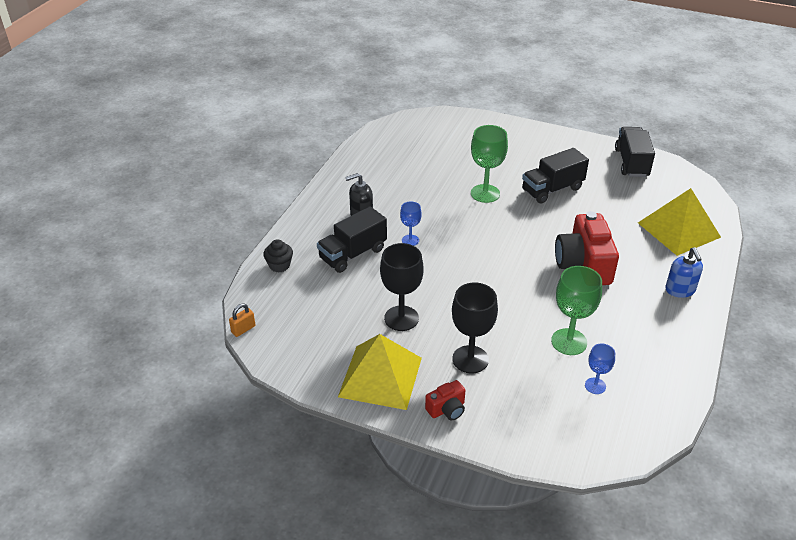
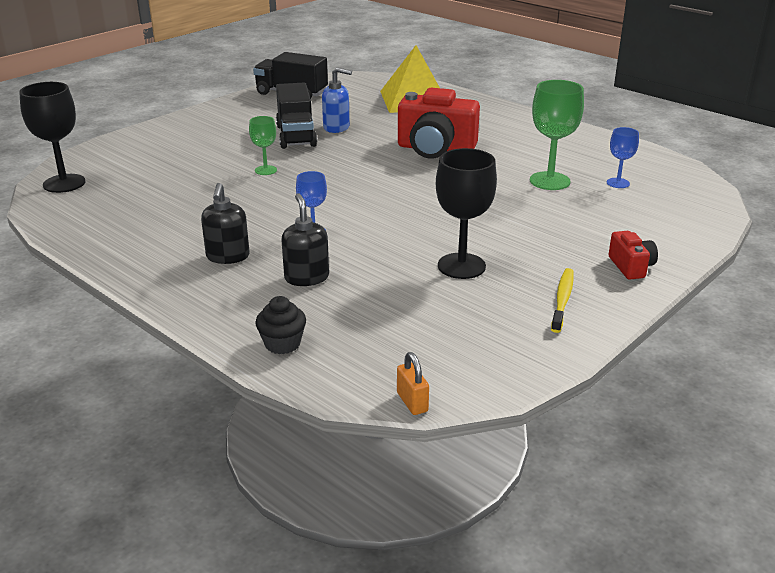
camera: 70 degrees left, 10 degrees down
(353, 254) = (306, 277): black truck -> black soap dispenser
(380, 377) = (562, 300): yellow pyramid -> yellow toothbrush
(470, 359) = (554, 237): black goblet -> black goblet (64, 183)
(485, 193) = (265, 170): green goblet -> green goblet, size x0.56
(680, 290) = (501, 119): blue soap dispenser -> blue soap dispenser (336, 127)

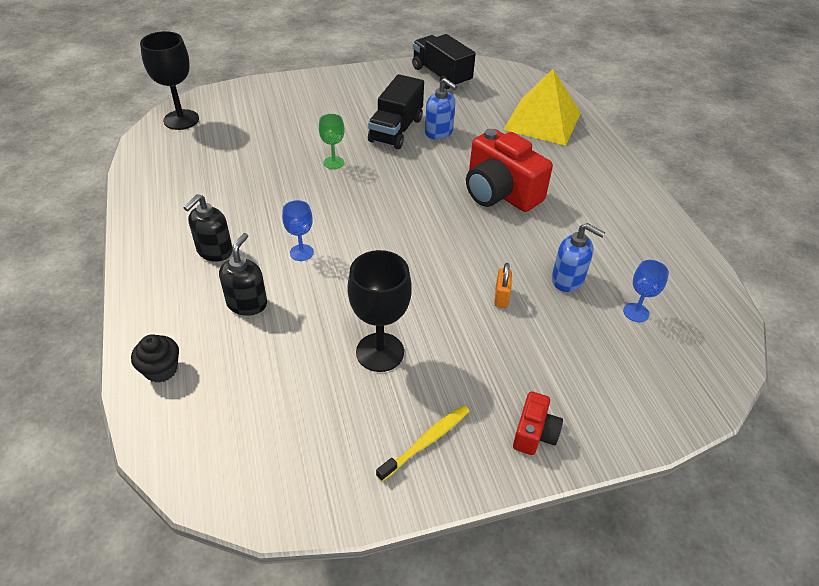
camera: 30 degrees right, 15 degrees up
(412, 402) = (187, 492): orange padlock -> orange padlock (501, 297)
(549, 181) = (568, 280): green goblet -> blue soap dispenser

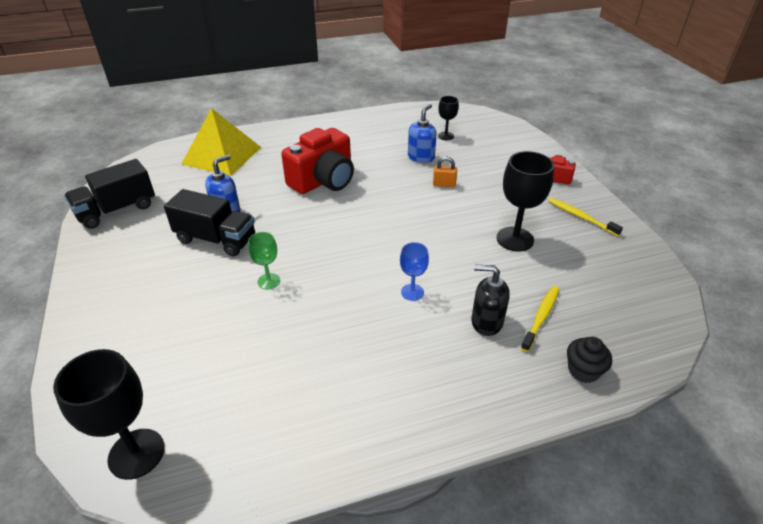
camera: 90 degrees left, 5 degrees down
(214, 251) = (419, 359): black soap dispenser -> none
(242, 350) = (541, 317): none -> yellow toothbrush
(636, 312) = (445, 136): blue goblet -> black goblet

